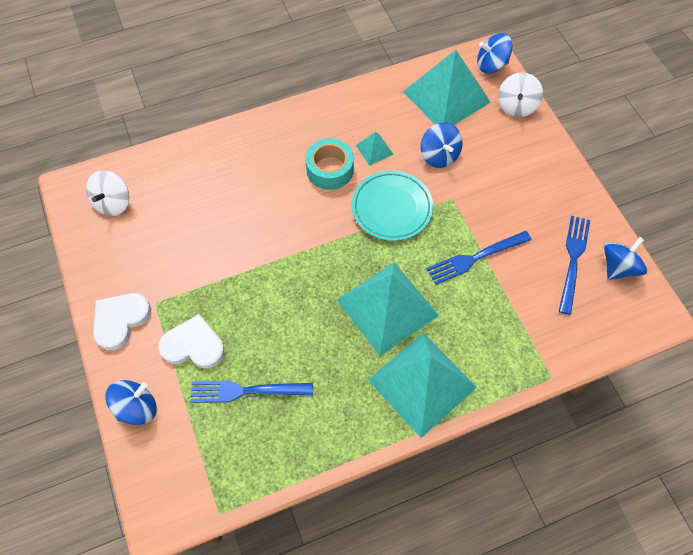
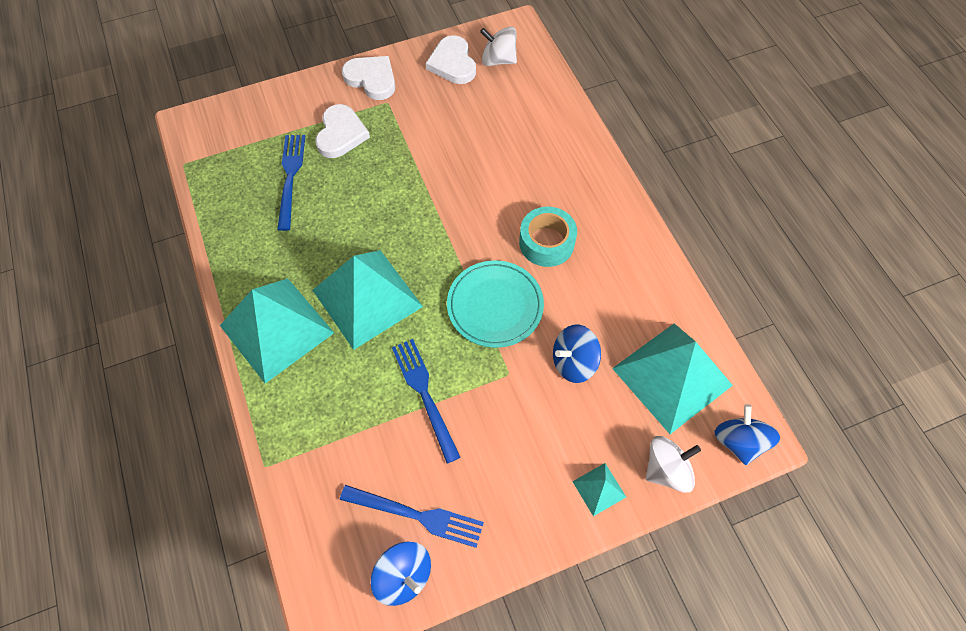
camera: 90 degrees right, 0 degrees up
(110, 243) = (452, 63): none -> white heart
(137, 408) = (286, 99): blue spinning top -> none
(374, 149) = (578, 289): turquoise pyramid -> turquoise pyramid (599, 489)
(516, 106) = (666, 469): white spinning top -> white spinning top turned 135 degrees clockwise

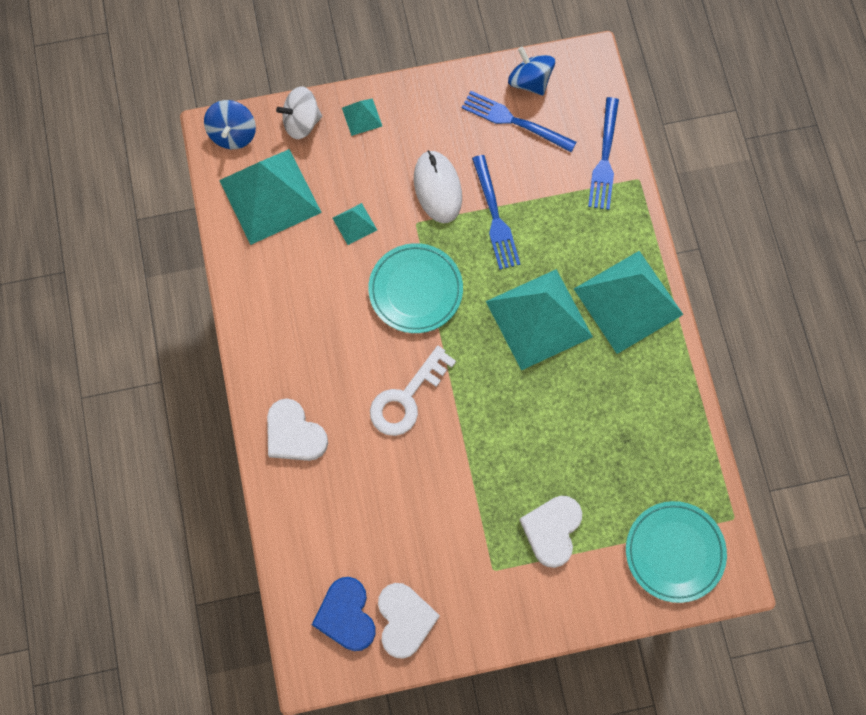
camera: 170 degrees left, 10 degrees up
(236, 134) = (674, 552): none -> turquoise plate
(290, 177) = (612, 479): blue fork -> blue fork (605, 159)
(372, 79) = (509, 611): white heart -> white heart (294, 434)
(483, 211) = (406, 398): none -> white key
(493, 416) = (437, 188): none -> white mouse
(498, 60) = (346, 615): white spinning top -> blue heart
(546, 242) = (349, 349): turquoise tape -> none
(573, 362) = (354, 223): blue spinning top -> turquoise pyramid

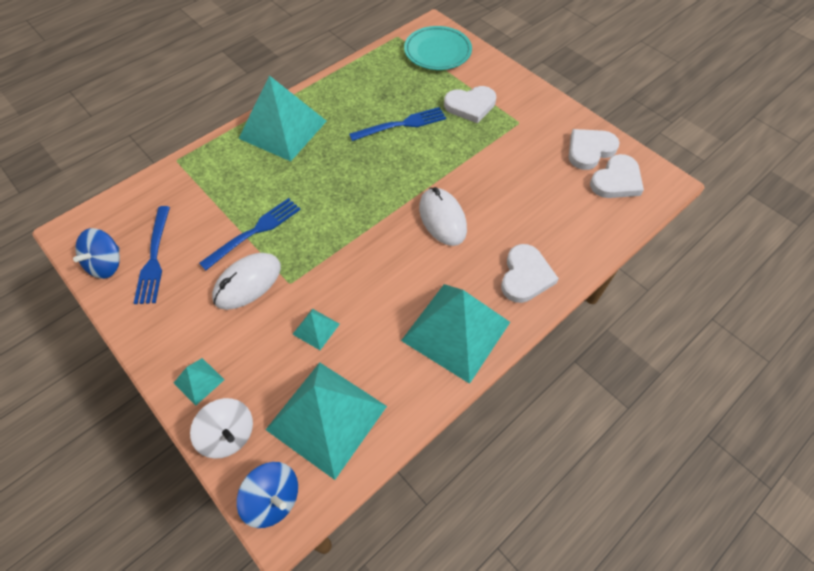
camera: 120 degrees left, 15 degrees down
(233, 134) = (273, 499): blue spinning top -> blue spinning top turned 60 degrees clockwise
(346, 615) = (616, 180): blue heart -> white heart
(406, 398) = (442, 219): white key -> white mouse
(415, 290) = (351, 254): turquoise plate -> none
(538, 319) = (327, 170): turquoise pyramid -> turquoise pyramid (456, 331)
(605, 159) = (166, 186): blue fork -> blue fork (402, 124)

